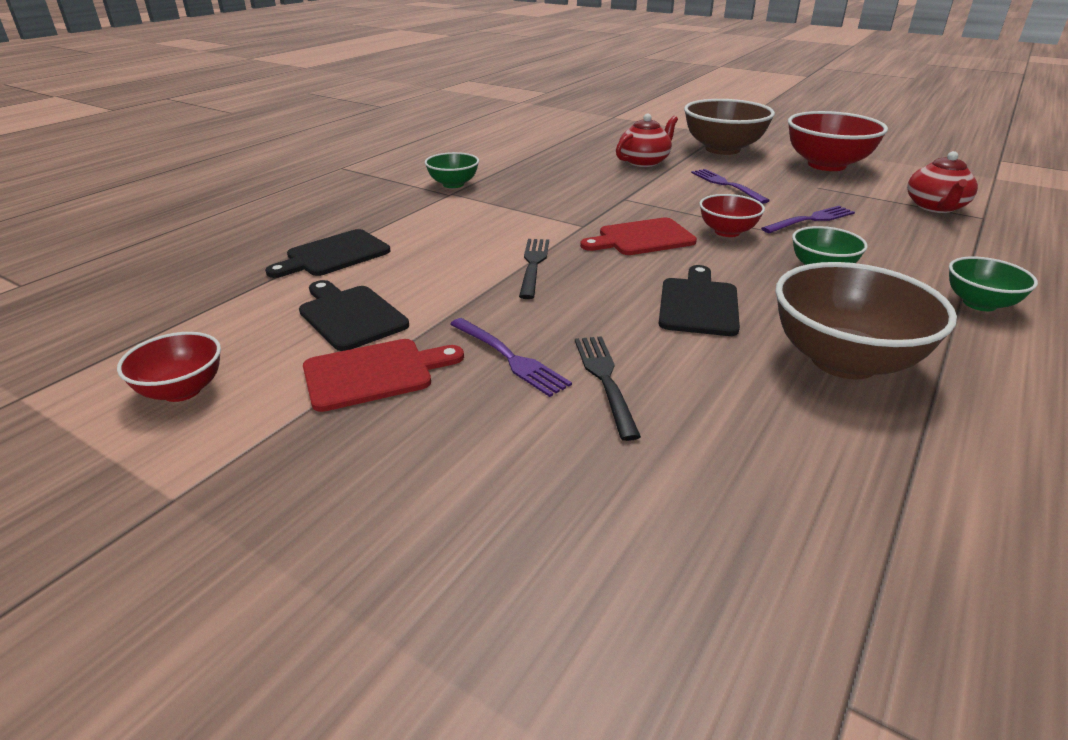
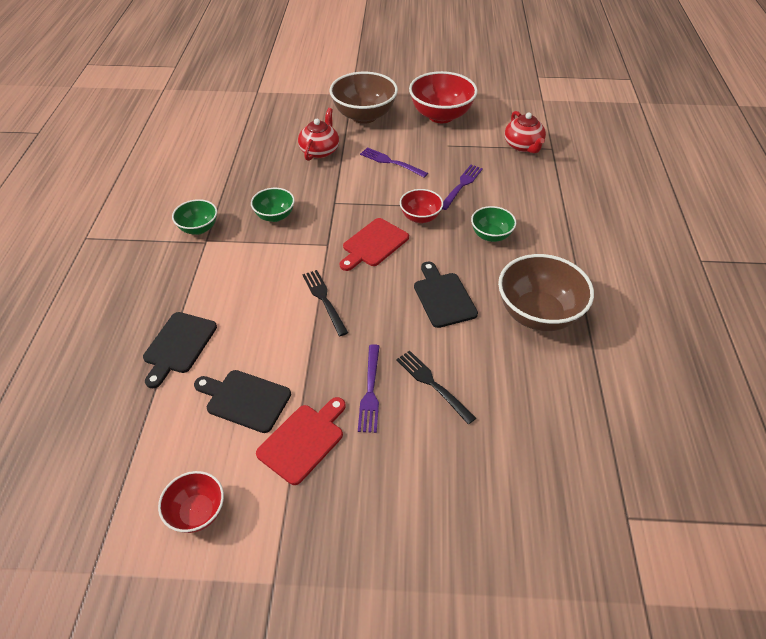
camera: 30 degrees left, 15 degrees up
(509, 358) = (370, 391): purple fork -> purple fork turned 75 degrees clockwise
(979, 303) = (579, 236): green bowl -> green bowl (275, 216)

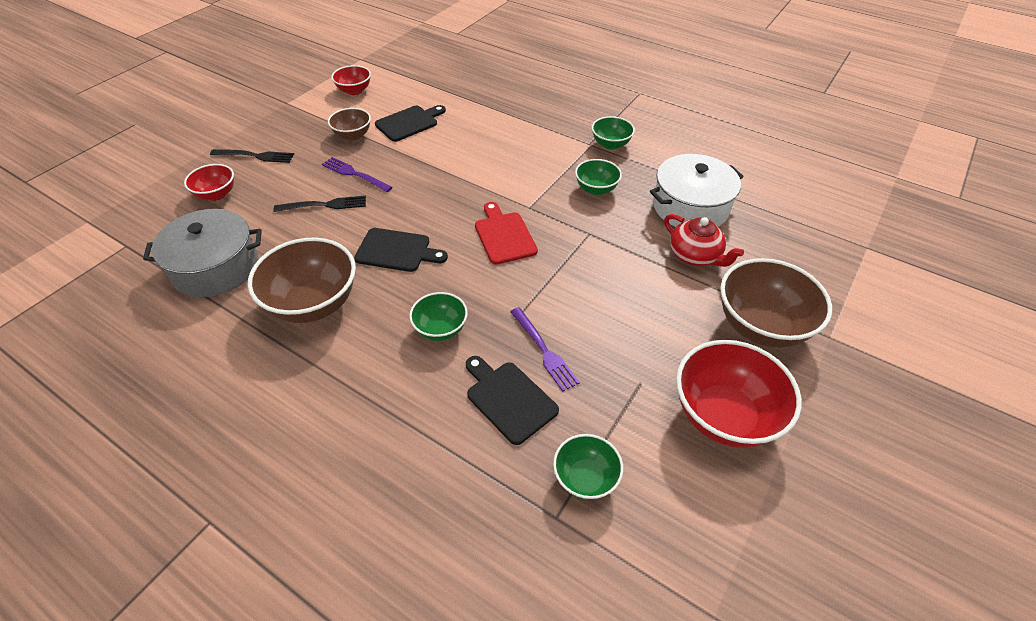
camera: 120 degrees right, 0 degrees up
(178, 346) = (483, 109): black cutting board -> black cutting board (508, 399)
(264, 164) = (690, 207): none -> white pot
(303, 440) = (353, 135): red cutting board -> brown bowl
(324, 300) = (462, 183): black fork -> black fork (255, 156)
(391, 162) = (634, 307): purple fork -> none
(420, 217) = (516, 286): red bowl -> red bowl (216, 194)
(523, 146) = (585, 478): red teapot -> green bowl
(572, 409) = (216, 267): none -> grey pot

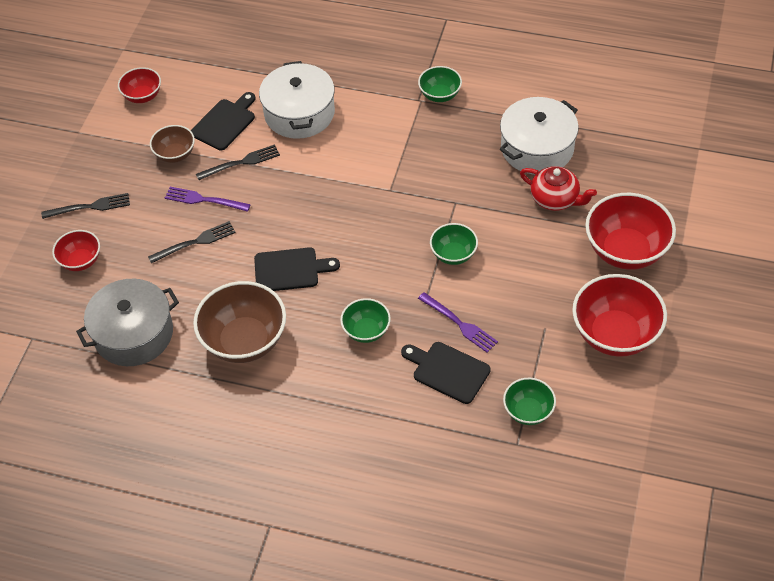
camera: 15 degrees left, 5 degrees up
(404, 154) = (241, 162): none -> black fork
(477, 130) = (299, 113): none -> white pot
(504, 235) = (380, 226): red cutting board -> none
(596, 189) = (444, 152): green bowl -> green bowl (453, 254)
(761, 326) = (626, 251): brown bowl -> red bowl

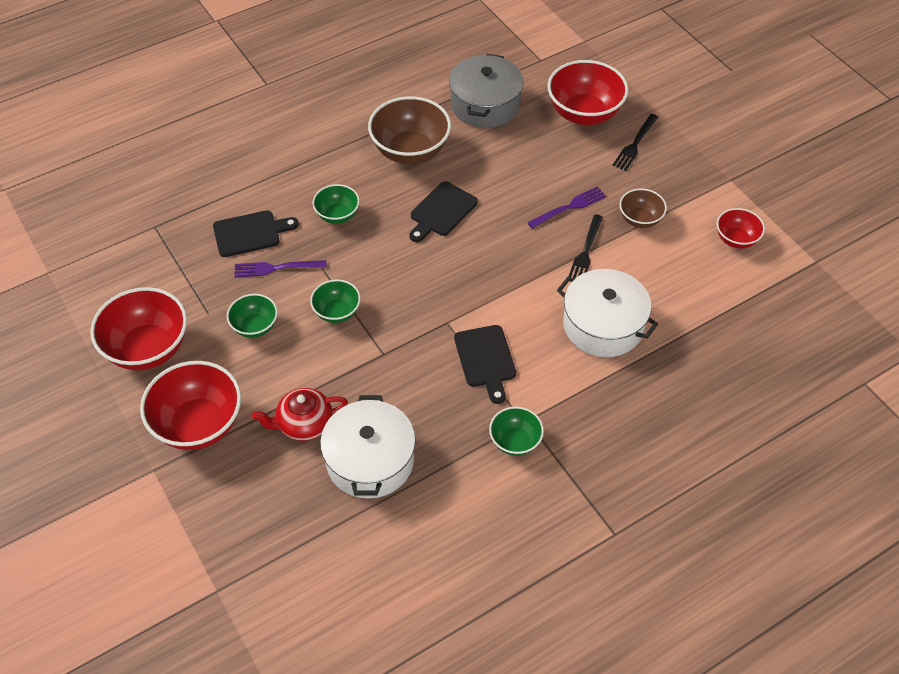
camera: 130 degrees right, 0 degrees up
(81, 261) = (584, 113): red bowl -> red bowl, size x1.83
(195, 242) = (531, 178): black fork -> none
(225, 122) = (645, 270): black cutting board -> black cutting board (486, 359)
(528, 411) = (166, 250): green bowl -> green bowl (255, 327)

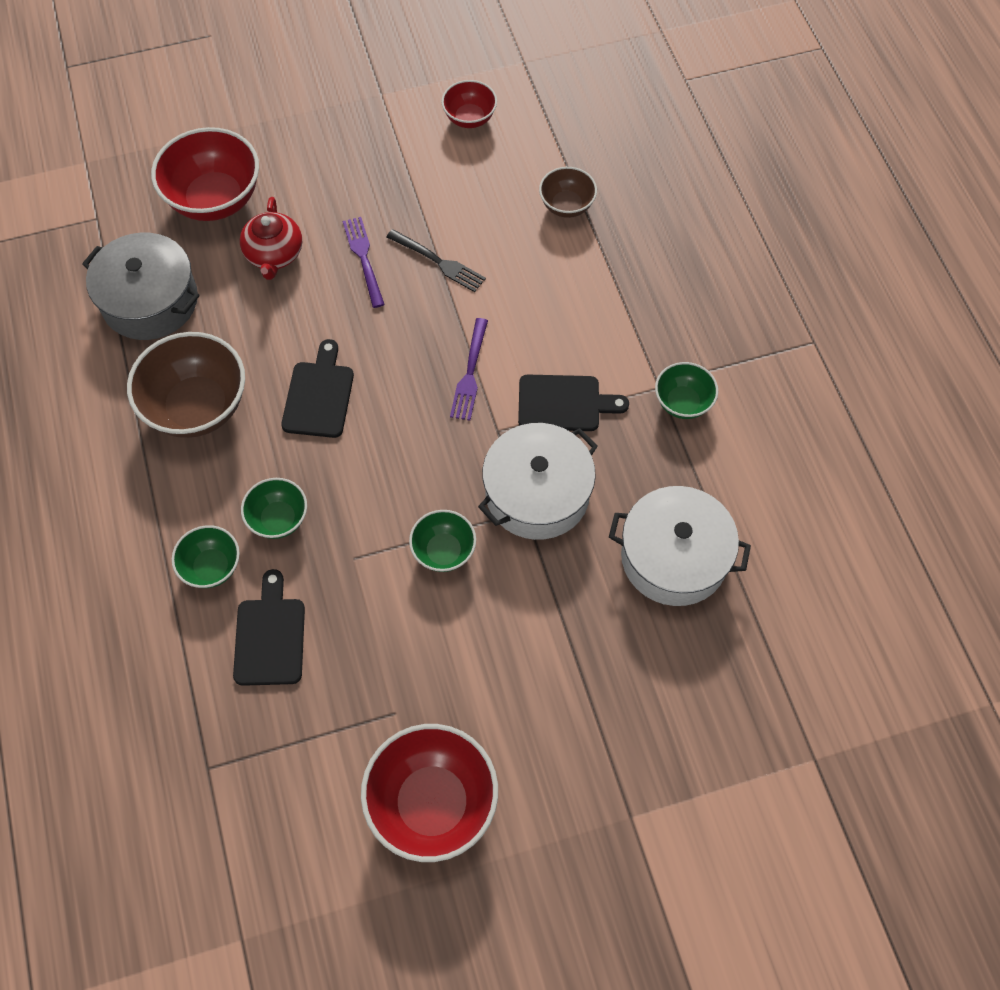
camera: 75 degrees left, 10 degrees up
(198, 425) = (575, 750): red bowl -> none
(255, 327) = (436, 656): green bowl -> green bowl (211, 567)
(276, 268) = (345, 612): purple fork -> purple fork (470, 373)
(304, 424) = (605, 622): red teapot -> red teapot (274, 255)
(441, 211) = (319, 395): black cutting board -> black cutting board turned 135 degrees counterclockwise
(603, 325) = (549, 275): white pot -> white pot (537, 493)
(635, 144) = (289, 164): black fork -> none
(640, 219) = (408, 195): brown bowl -> brown bowl (566, 206)

